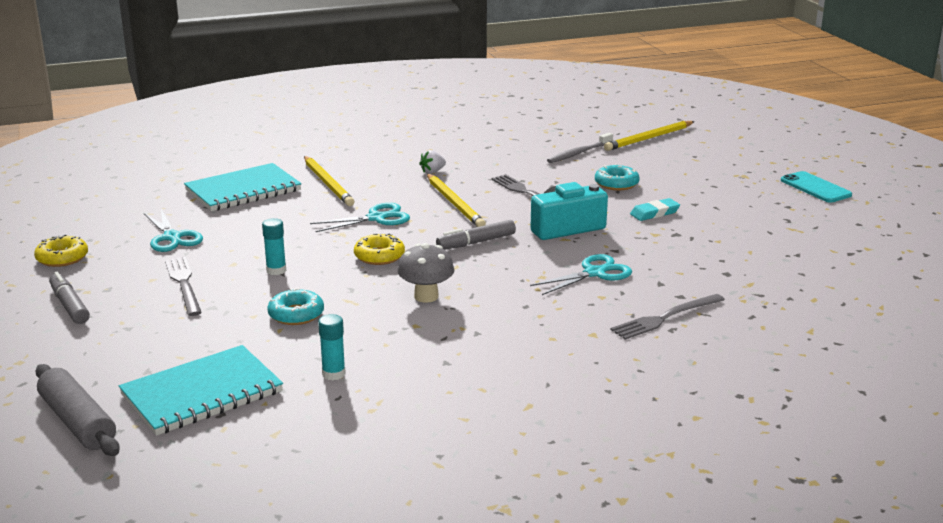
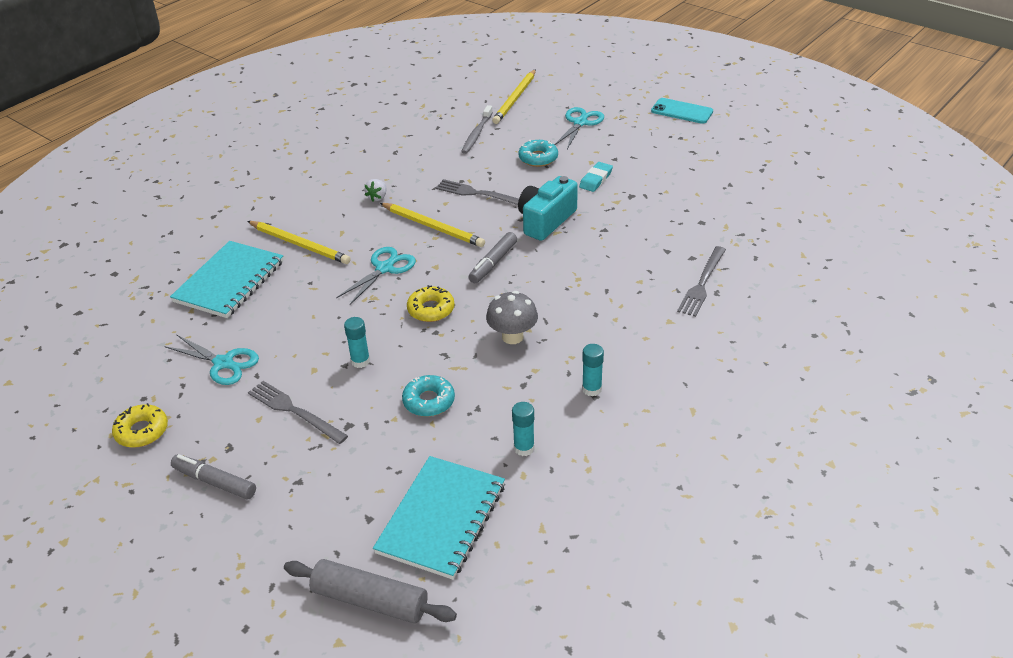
camera: 30 degrees left, 15 degrees up
(450, 356) = (591, 389): none -> turquoise glue stick
(594, 273) = (612, 259): turquoise scissors -> turquoise scissors (580, 123)

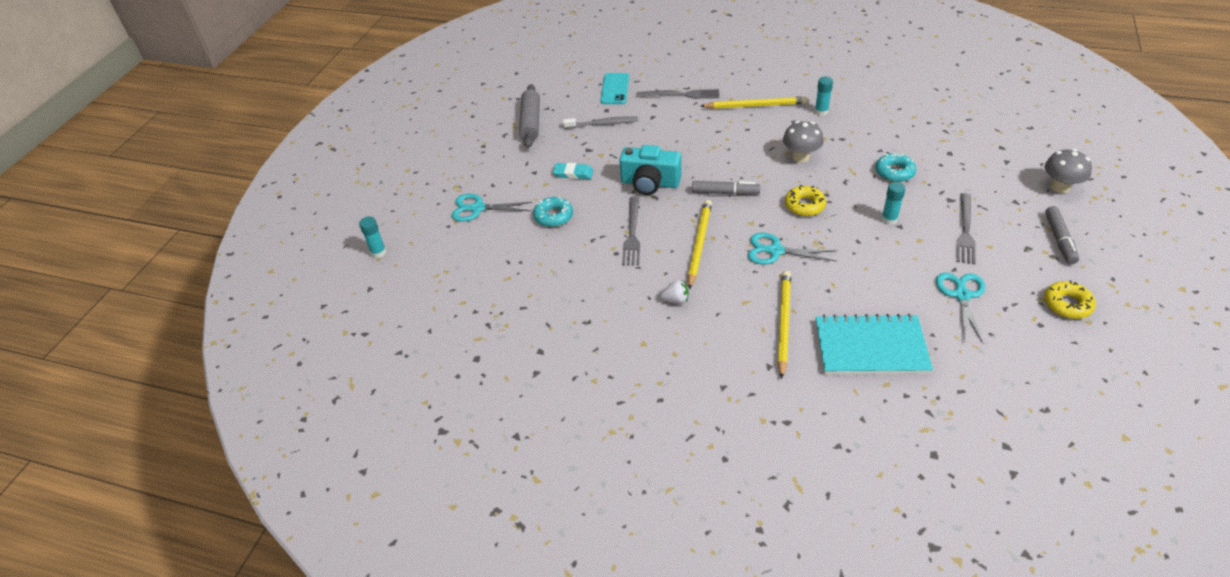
camera: 110 degrees left, 5 degrees up
(284, 541) = (1060, 187): none -> grey mushroom
(370, 600) = (1053, 139): grey rolling pin -> grey rolling pin (530, 122)
(441, 519) = (976, 134): turquoise notebook -> none
(476, 134) = (526, 272): grey toothbrush -> grey toothbrush (602, 124)
(515, 99) = (442, 267): yellow pencil -> yellow pencil (755, 105)
(524, 448) = (894, 122): turquoise glue stick -> turquoise glue stick (378, 252)
(682, 111) = (436, 155): turquoise phone -> turquoise phone (615, 89)

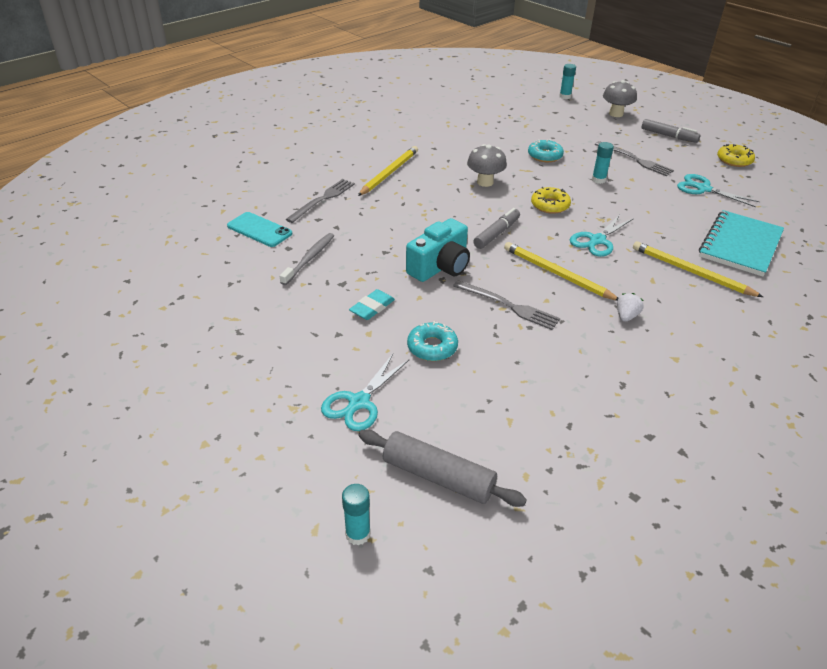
camera: 65 degrees left, 5 degrees down
(530, 122) = (241, 304): grey rolling pin -> grey rolling pin (438, 477)
(821, 111) = (435, 151): turquoise glue stick -> turquoise glue stick (565, 96)

